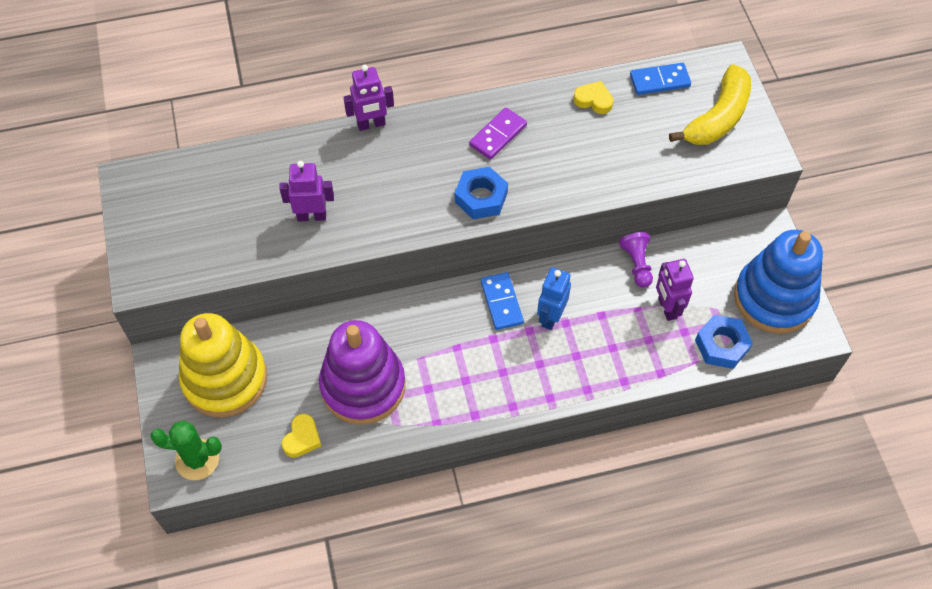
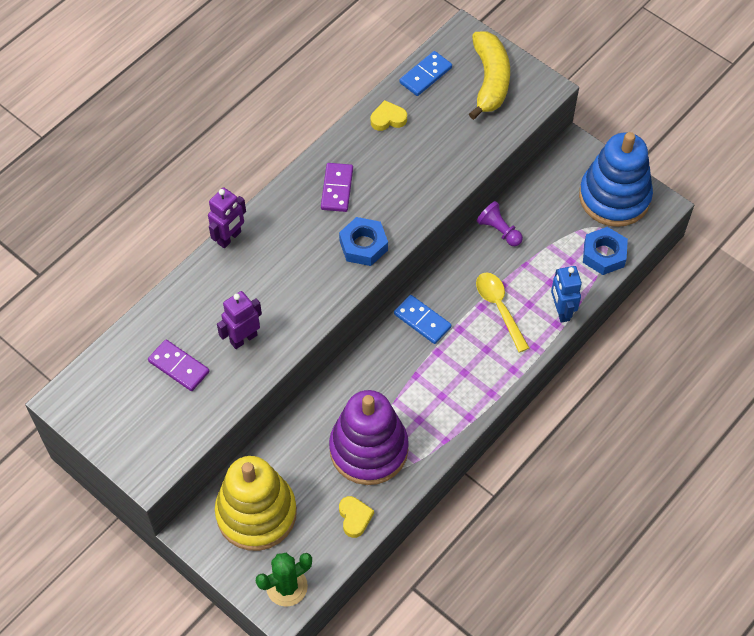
camera: 35 degrees left, 0 degrees up
(240, 207) = (179, 366): none -> purple domino
(550, 317) = (467, 309): blue robot -> blue robot (561, 311)
(581, 334) = (499, 308): none -> yellow spoon
(667, 308) = (545, 250): purple robot -> none

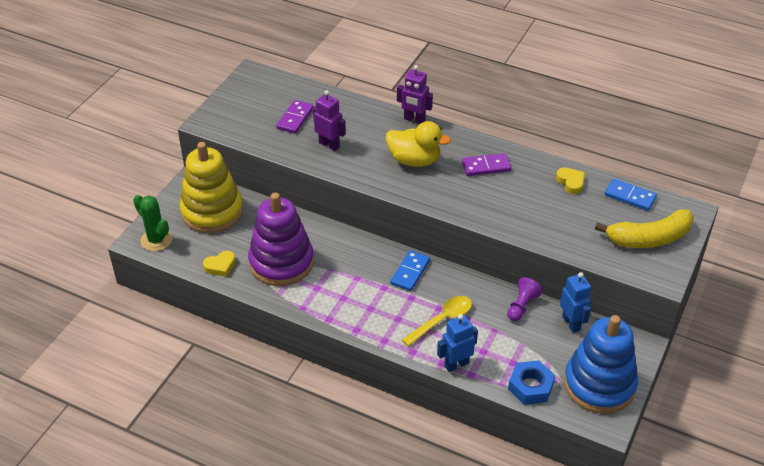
camera: 75 degrees right, 15 degrees down
(302, 256) = (414, 160): none -> yellow duck
(363, 245) = (438, 192): blue nut -> none
(533, 195) = (571, 323): none -> blue robot

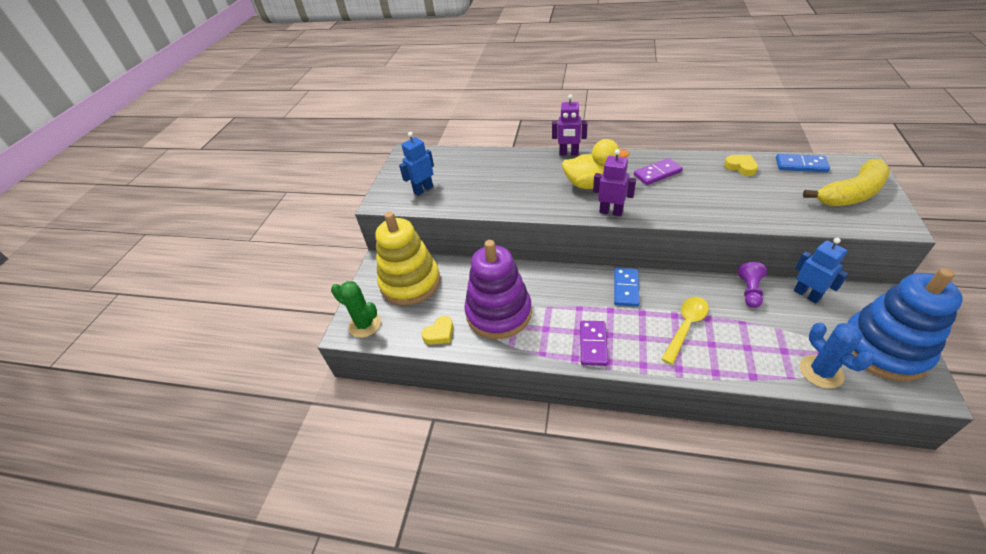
camera: 10 degrees left, 0 degrees up
(295, 118) = (462, 178): purple domino -> purple domino (593, 344)
(329, 144) = (505, 191): purple robot -> purple robot (611, 212)
(456, 364) = (731, 369): blue robot -> blue robot (423, 189)
(530, 386) = (821, 371): blue nut -> blue cactus

